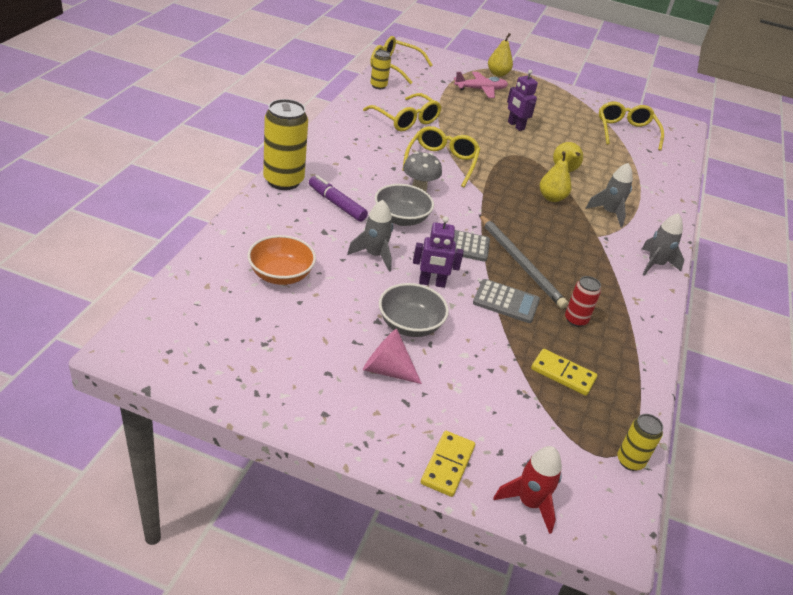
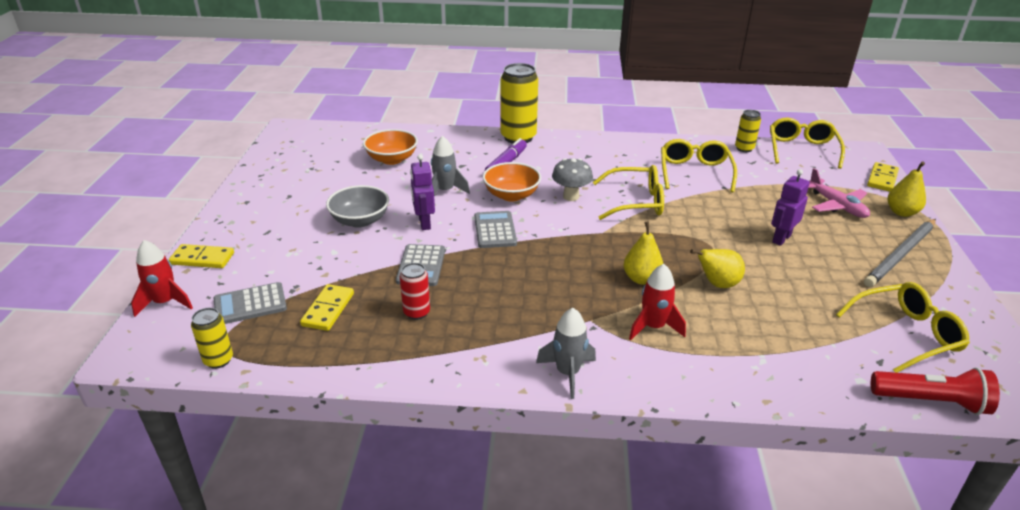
camera: 80 degrees right, 5 degrees down
(386, 369) = (301, 218): pink cone -> none
(401, 219) = (511, 195): grey bowl -> orange bowl
(406, 120) = (694, 172): yellow glasses -> yellow glasses turned 150 degrees clockwise
(452, 60) = (882, 179): none -> yellow domino
(520, 263) = (491, 268): grey pencil -> grey pencil (900, 255)
(545, 430) = (250, 304): none -> grey calculator
(609, 213) = (653, 327): grey rocket -> red rocket
(682, 151) = (931, 401): none -> red flashlight

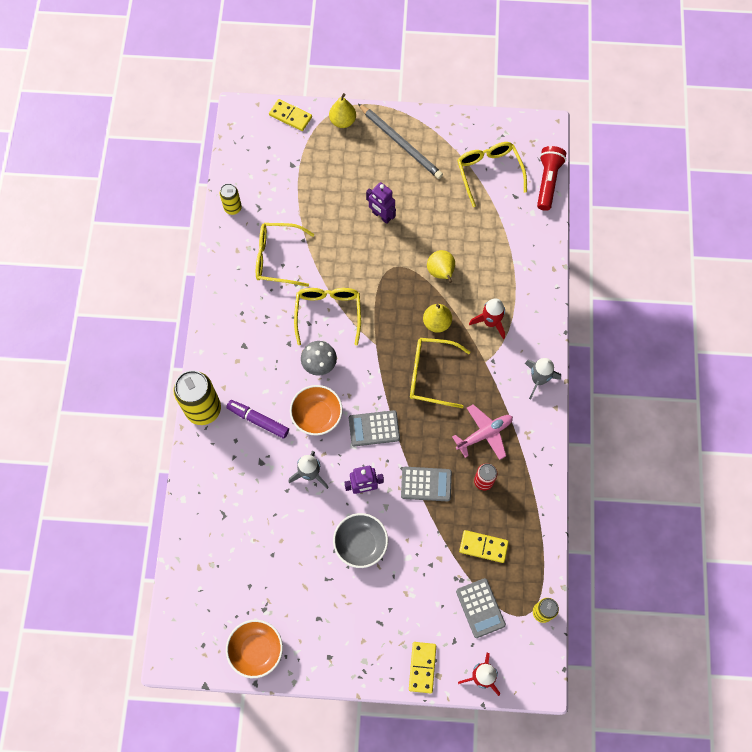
camera: 90 degrees left, 35 degrees up
(392, 159) = (247, 531): orange bowl -> orange bowl (256, 650)
(801, 149) = (236, 161): yellow glasses -> yellow glasses (430, 375)
(837, 206) = (333, 163): pink plane -> pink plane (484, 434)

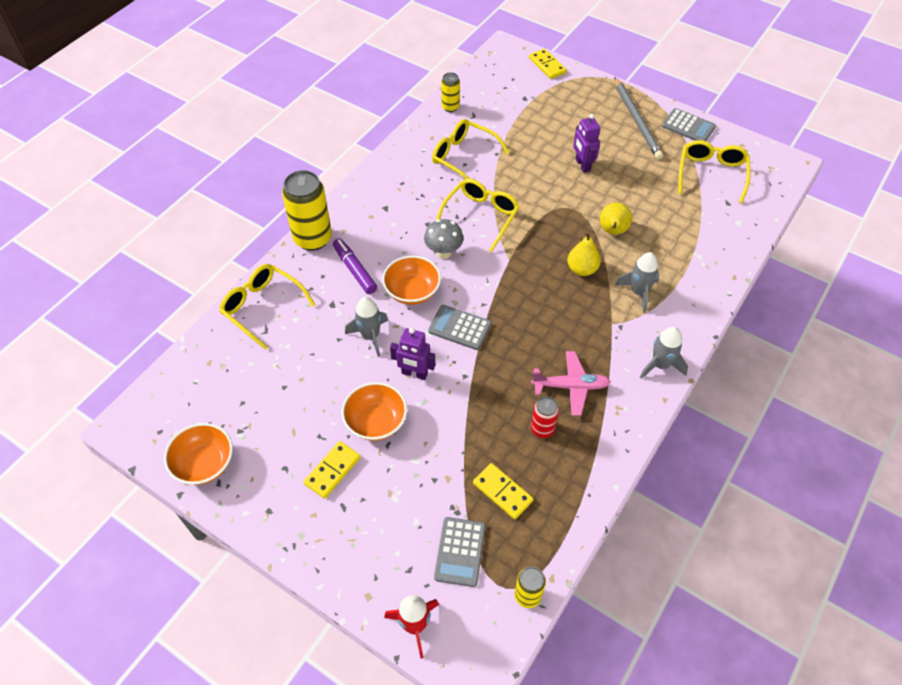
camera: 30 degrees right, 15 degrees down
(343, 121) = (592, 86): yellow pear -> none
(360, 543) = (376, 422): grey bowl -> orange bowl
(422, 667) = (356, 577): yellow domino -> yellow domino (332, 471)
(426, 484) = (479, 401): grey calculator -> grey calculator (688, 126)
(430, 375) = (547, 309): yellow glasses -> yellow glasses (262, 307)
(490, 322) = (638, 292): red rocket -> grey rocket
(547, 182) = (769, 204): red flashlight -> none

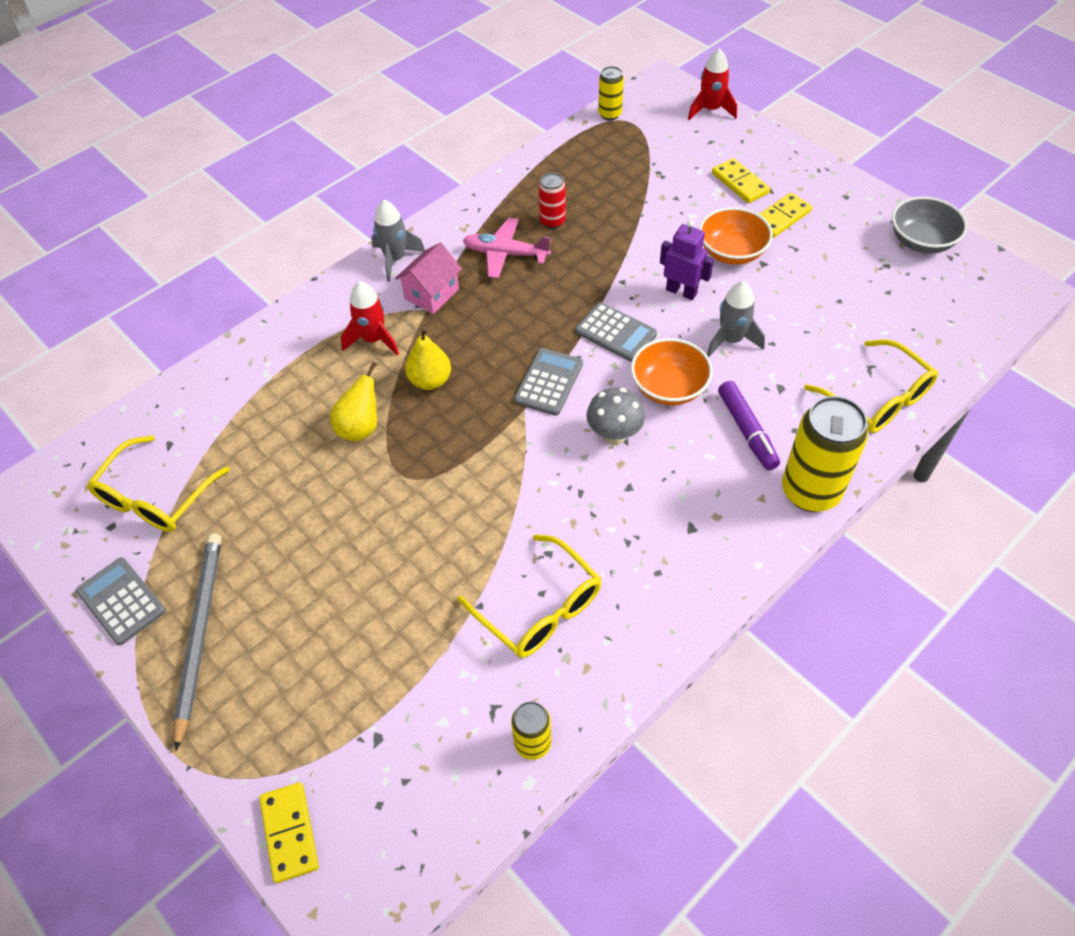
camera: 165 degrees left, 0 degrees up
(204, 464) = (921, 241): orange bowl -> grey bowl
(460, 552) = (662, 146): grey calculator -> grey calculator (548, 382)
(481, 216) = (543, 485): yellow glasses -> none
(502, 492) = (610, 180): yellow domino -> yellow domino (740, 183)
(582, 165) = (345, 552): purple robot -> none
(614, 338) = (432, 294): none -> pink house
(638, 292) = (373, 340): grey rocket -> red rocket

